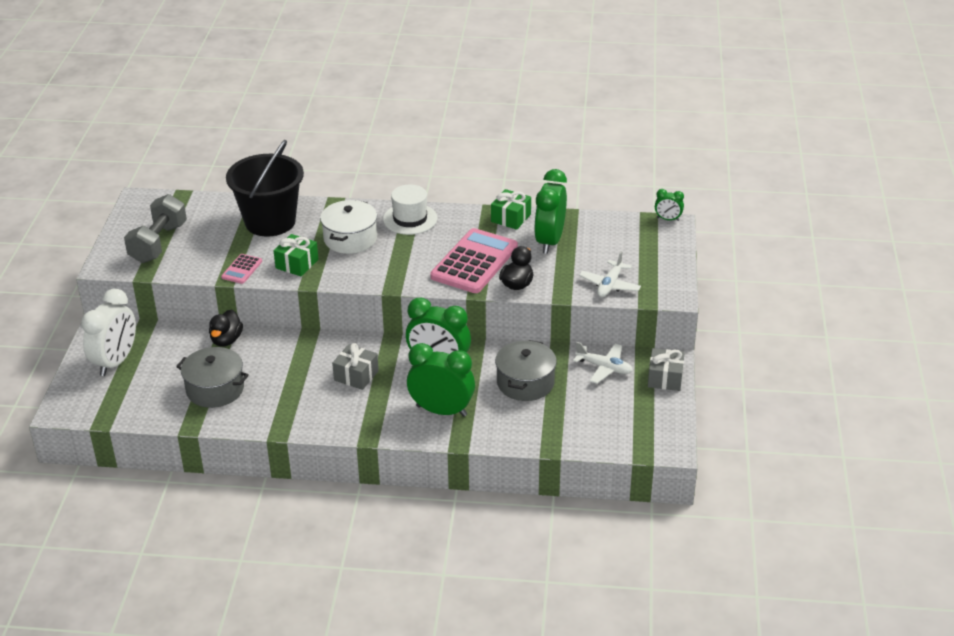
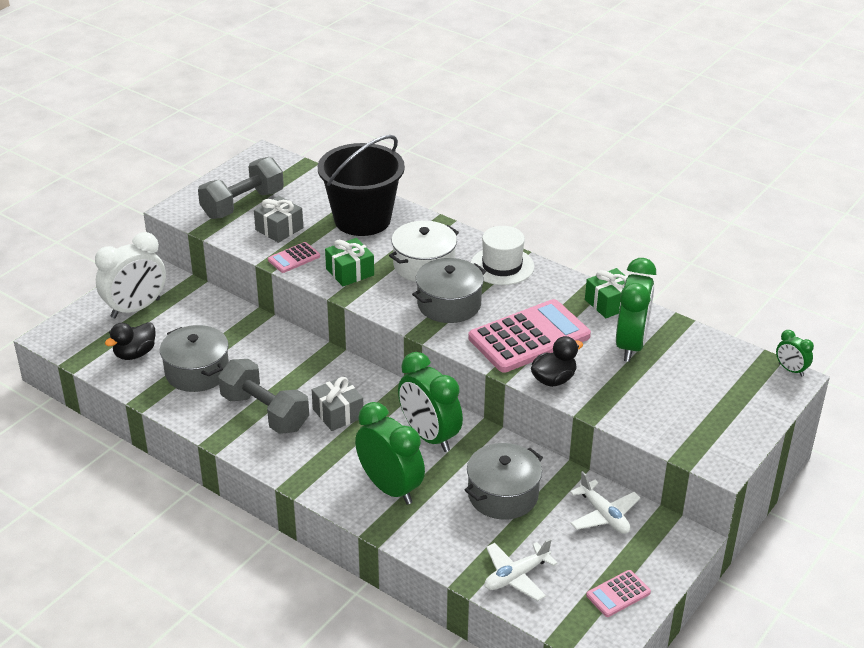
camera: 30 degrees right, 0 degrees up
(226, 340) = (249, 326): black duck -> black duck (135, 354)
(298, 397) = (264, 412): none -> grey dumbbell
(395, 260) = (449, 304): none -> grey pot
(549, 241) = (631, 345): green clock -> green clock turned 150 degrees clockwise
(609, 285) = (657, 421): white plane -> white plane (516, 576)
(654, 413) = (618, 594): none -> pink calculator
(665, 378) = (664, 557): grey gift -> grey gift (279, 229)

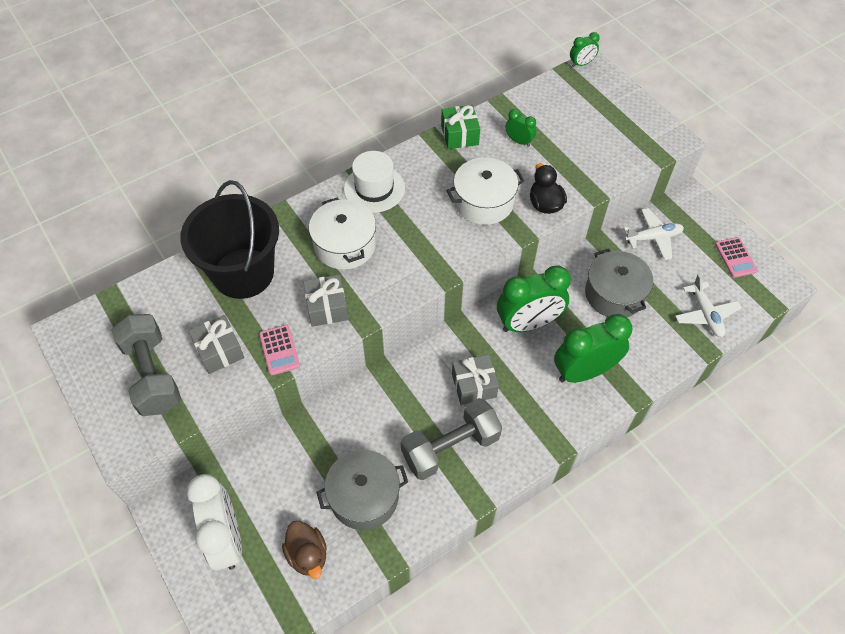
camera: 70 degrees left, 20 degrees up
(135, 354) = (307, 555): black duck -> brown duck
(350, 272) = (327, 307): green gift -> grey gift
(449, 304) = (413, 244): grey pot -> none
(529, 337) = (483, 202): pink calculator -> white pot
(631, 345) = (519, 141): green clock -> green clock, size x0.48

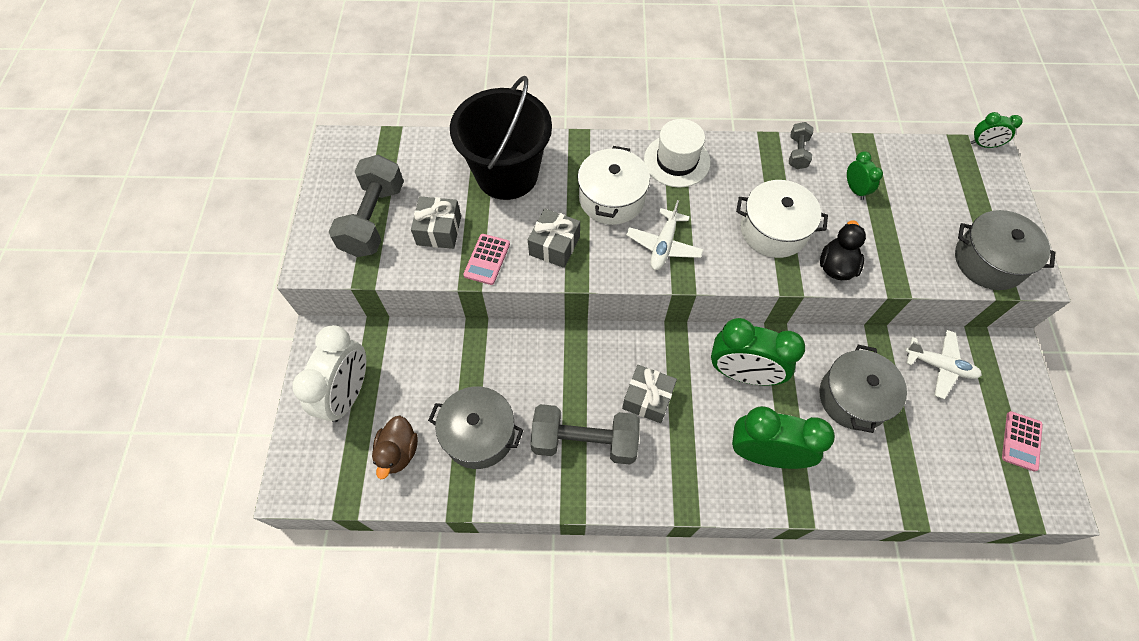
camera: 35 degrees right, 5 degrees up
(459, 135) = (797, 153): green gift -> grey dumbbell
(639, 144) = (989, 261): none -> grey pot
(705, 314) = (940, 479): white plane -> white plane (663, 245)

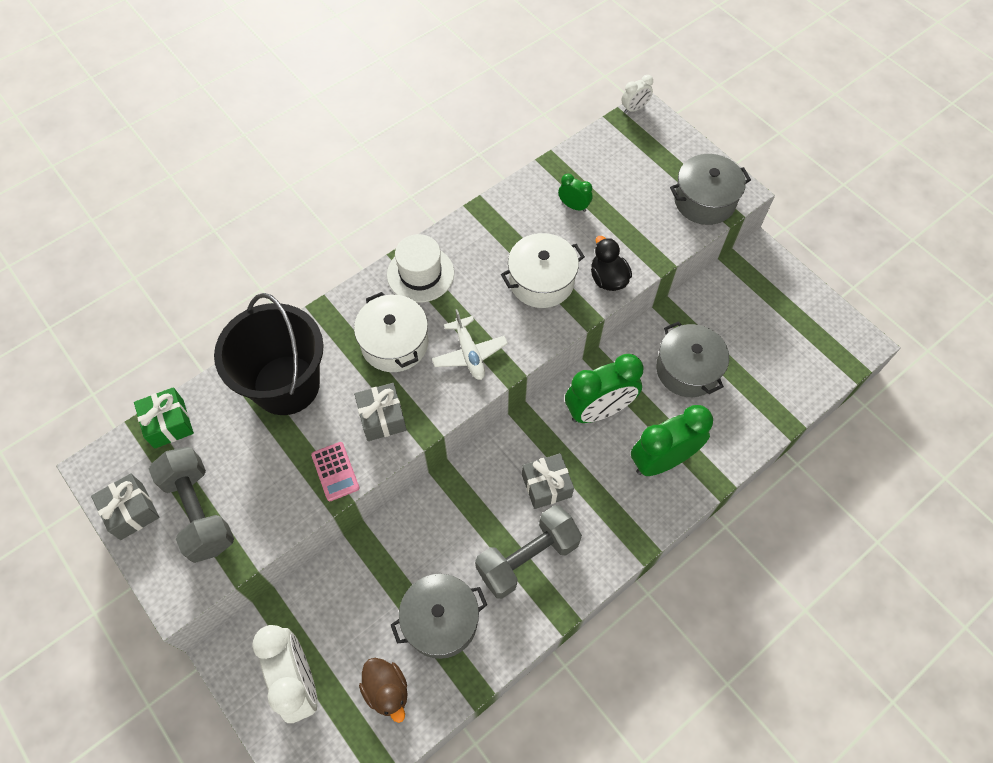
camera: 40 degrees left, 0 degrees up
(407, 146) = (169, 423): none -> green gift
(439, 230) = (270, 478): grey gift -> grey gift (131, 511)
(797, 153) = (508, 203): grey dumbbell -> none
(939, 366) = (724, 301): white plane -> none
(983, 145) = (634, 108): green clock -> white clock
(1021, 441) = (812, 318): pink calculator -> none

